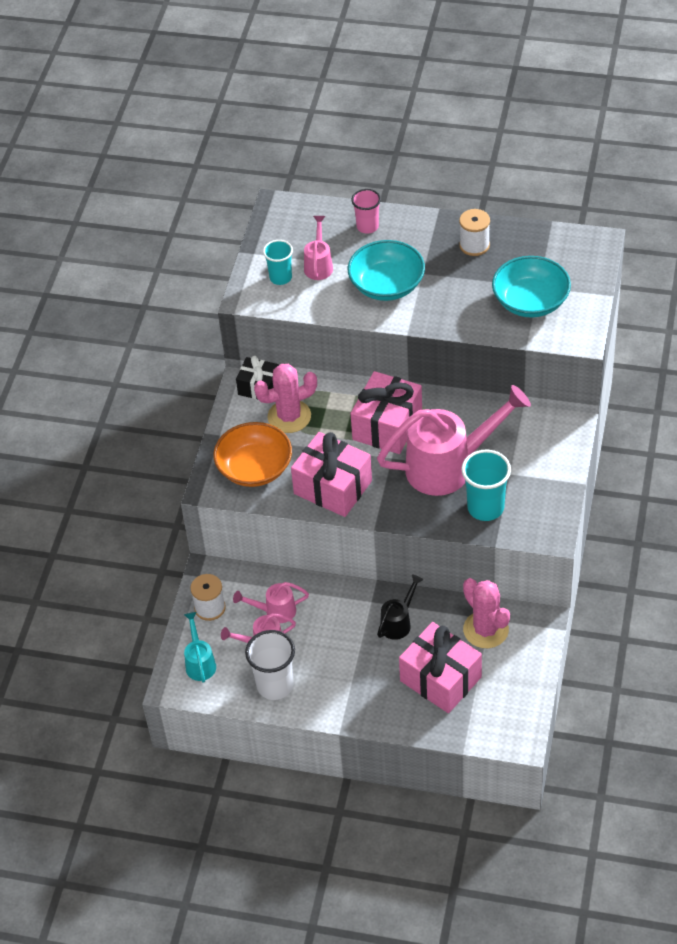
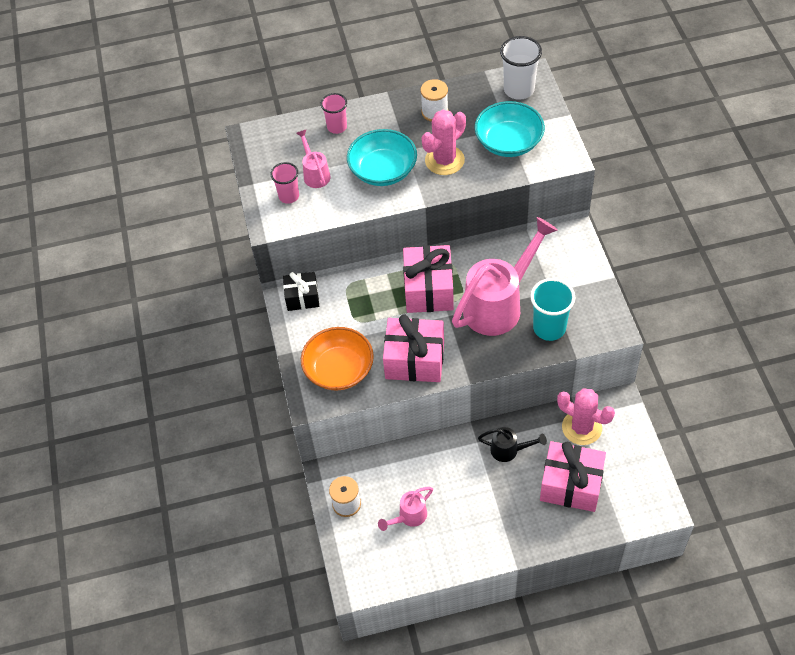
camera: 25 degrees left, 5 degrees up
(200, 662) = (365, 556): turquoise watering can -> none
(275, 611) = (403, 484): pink watering can -> none
(275, 685) = (440, 549): white cup -> white cup (519, 90)
(280, 278) = (289, 196): turquoise cup -> pink cup
(289, 416) = (342, 313): pink cactus -> pink cactus (444, 160)
(398, 622) = (509, 450): black watering can -> black watering can turned 90 degrees clockwise

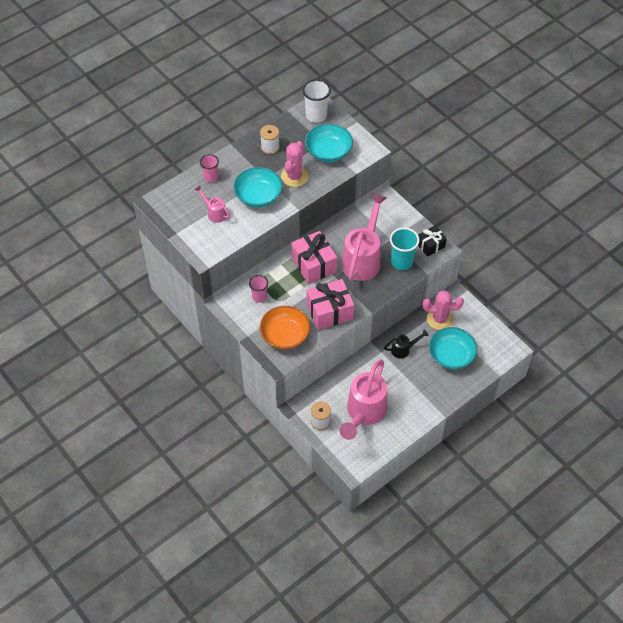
camera: 30 degrees left, 0 degrees up
(289, 196) = (206, 233): pink cup -> pink cup (259, 297)
(302, 297) = (234, 299): black gift -> black gift (430, 245)
(409, 517) = (364, 413): pink watering can -> pink watering can, size x2.12
(571, 485) = (451, 355): pink gift -> turquoise bowl

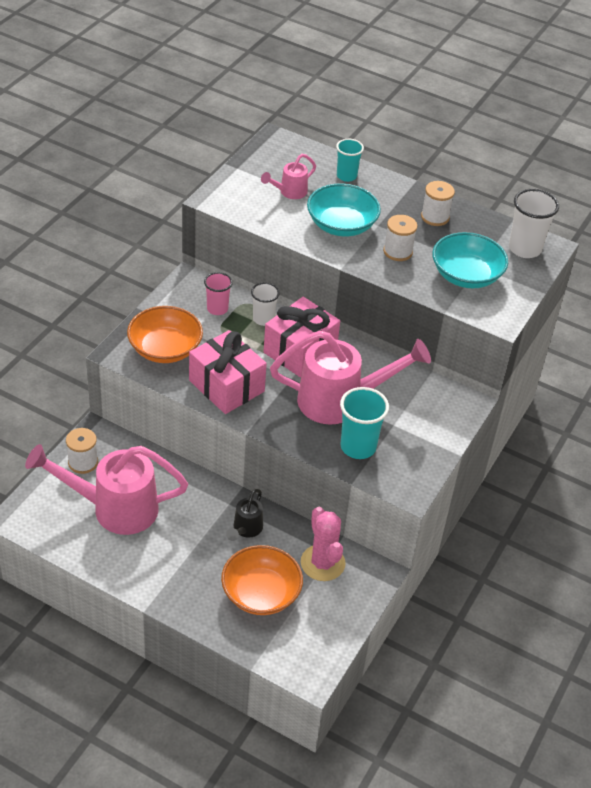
camera: 65 degrees right, 10 degrees down
(211, 177) = (346, 176): pink cup -> turquoise cup
(214, 213) = (289, 192): pink watering can -> pink watering can turned 150 degrees counterclockwise
(278, 275) = (263, 319): none -> white cup
(294, 176) = (398, 251): pink cactus -> white spool
(403, 349) = (245, 530): black watering can -> black watering can turned 60 degrees clockwise
(430, 245) = (409, 475): black gift -> none
(451, 355) = (261, 593): turquoise bowl -> orange bowl

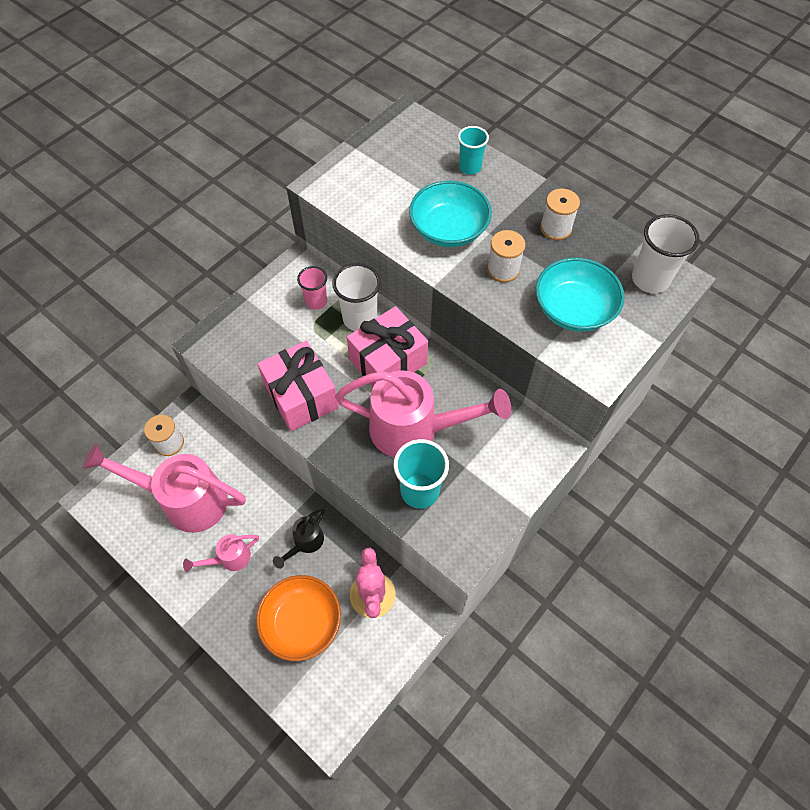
camera: 15 degrees right, 15 degrees up
(165, 349) = (251, 344): orange bowl -> none
(263, 319) = (360, 319): white cup -> white cup, size x1.55
(289, 192) = (402, 183): pink watering can -> pink watering can (229, 559)

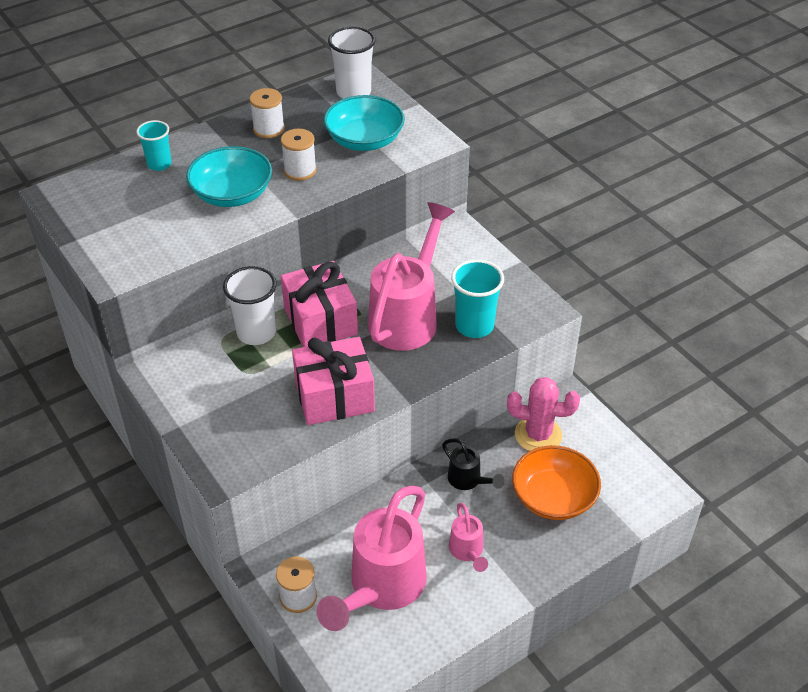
camera: 75 degrees left, 15 degrees down
(316, 301) = (214, 364): pink cup -> none

